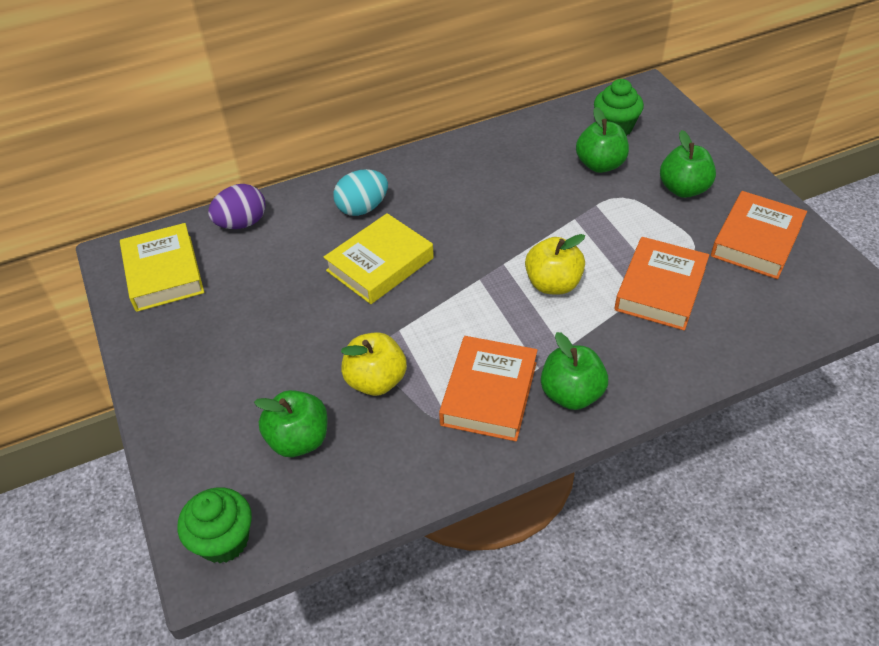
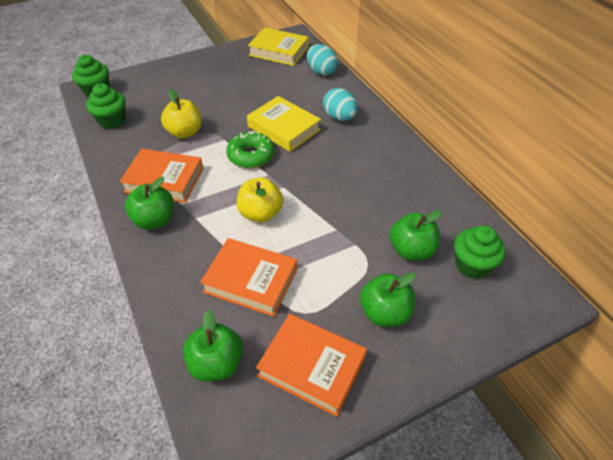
camera: 85 degrees right, 0 degrees up
(164, 273) = (279, 51): yellow book -> yellow book turned 45 degrees clockwise
(242, 223) = (321, 71): purple egg -> turquoise egg
(299, 439) = (150, 108): green apple -> green apple (216, 363)
(329, 493) = (112, 121): none -> green cupcake
(439, 298) = (251, 155): none -> green donut

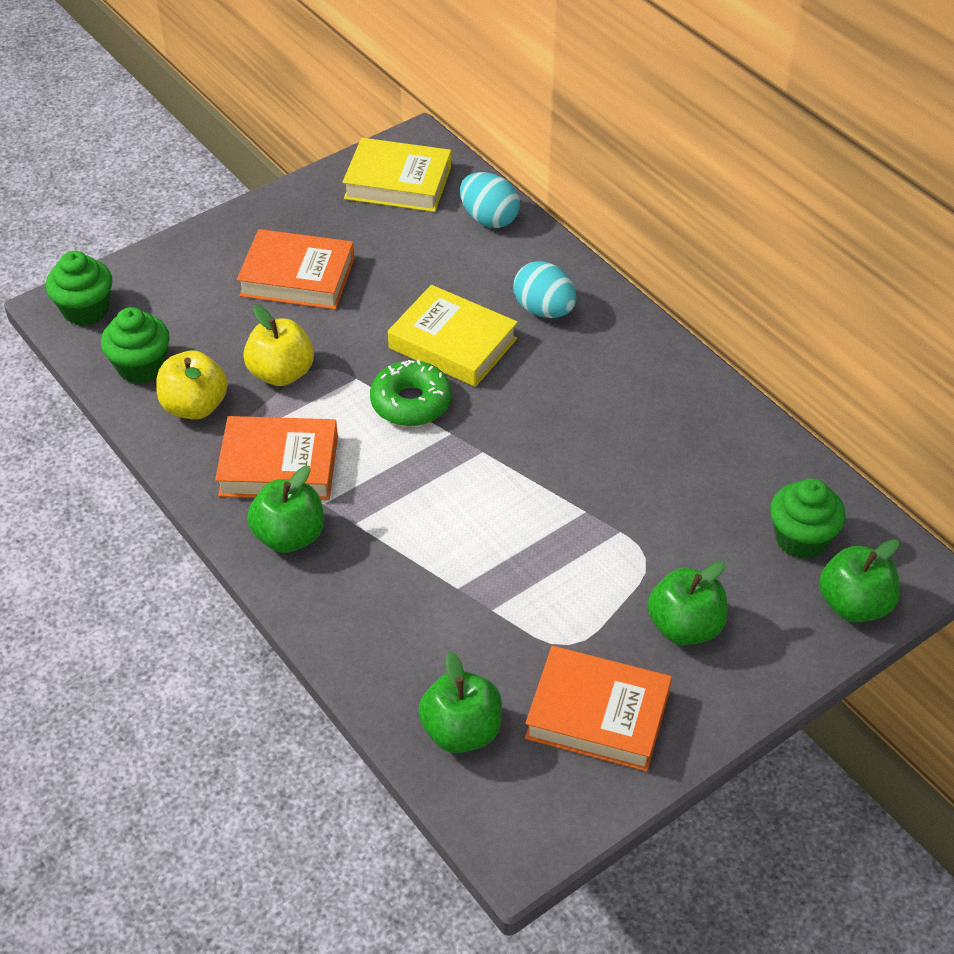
camera: 10 degrees left, 0 degrees up
(251, 280) = (475, 609): orange book -> orange book (297, 277)
(260, 213) = (458, 502): yellow apple -> yellow apple (195, 406)
(411, 250) = (707, 528): green apple -> green apple (854, 604)

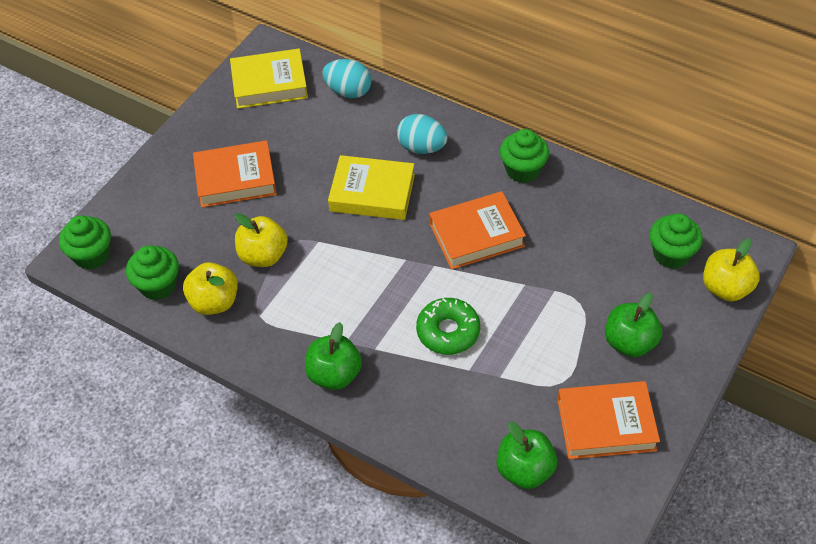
camera: 20 degrees left, 5 degrees up
(279, 466) = (299, 325): orange book -> orange book (476, 235)
(411, 402) = (366, 246): green donut -> green donut (448, 331)
(658, 375) = (522, 170): none -> green cupcake
(854, 604) = (726, 288): green apple -> yellow apple

